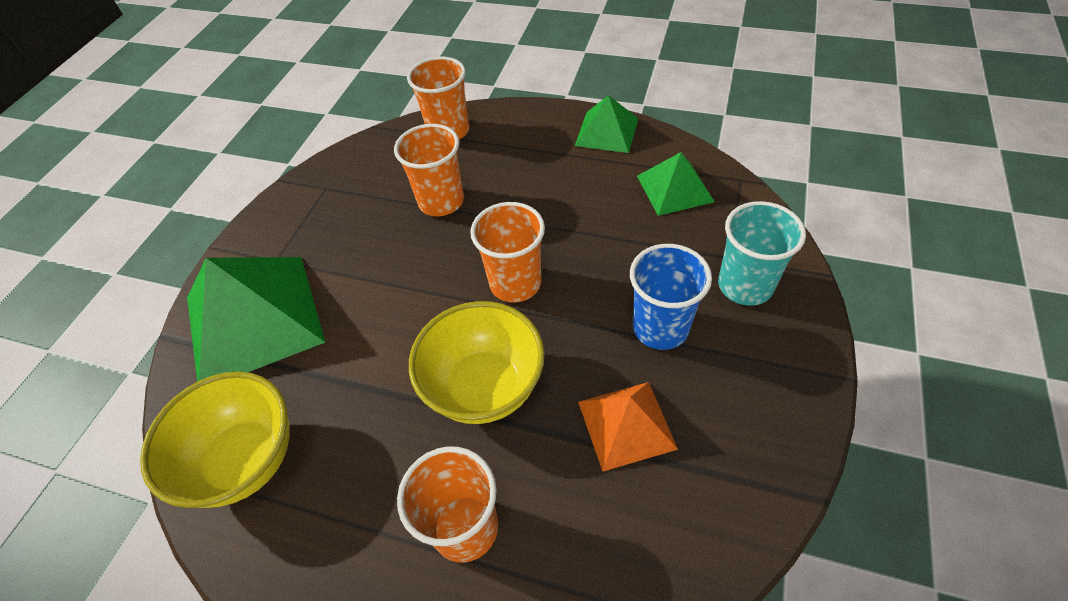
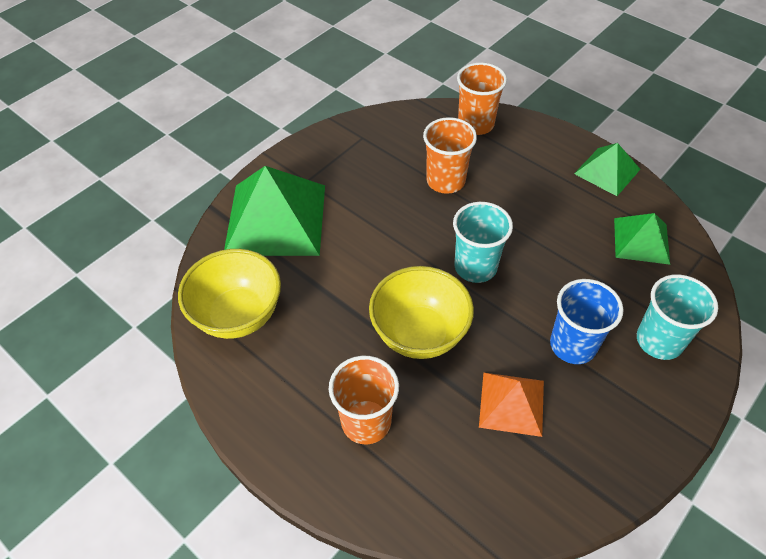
camera: 20 degrees right, 0 degrees up
(515, 283) = (475, 267): orange cup -> turquoise cup

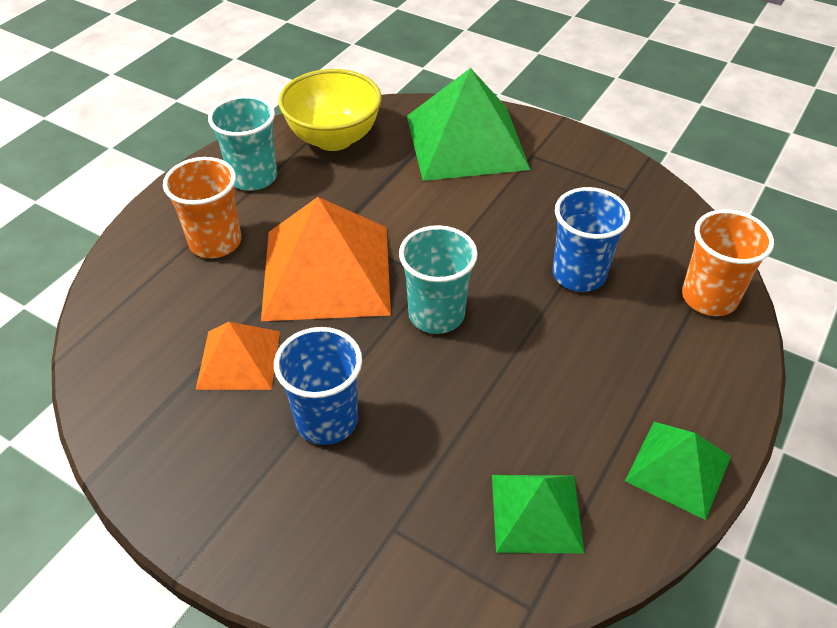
camera: 80 degrees right, 5 degrees down
(419, 334) = (327, 271): yellow bowl -> orange pyramid
(445, 181) = (579, 274): orange cup -> blue cup
(659, 341) = (345, 526): turquoise cup -> turquoise cup (253, 177)

